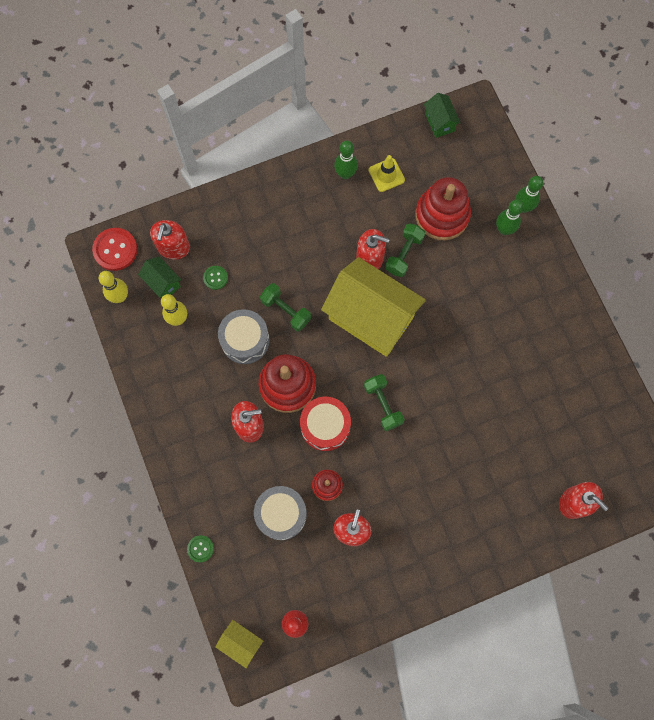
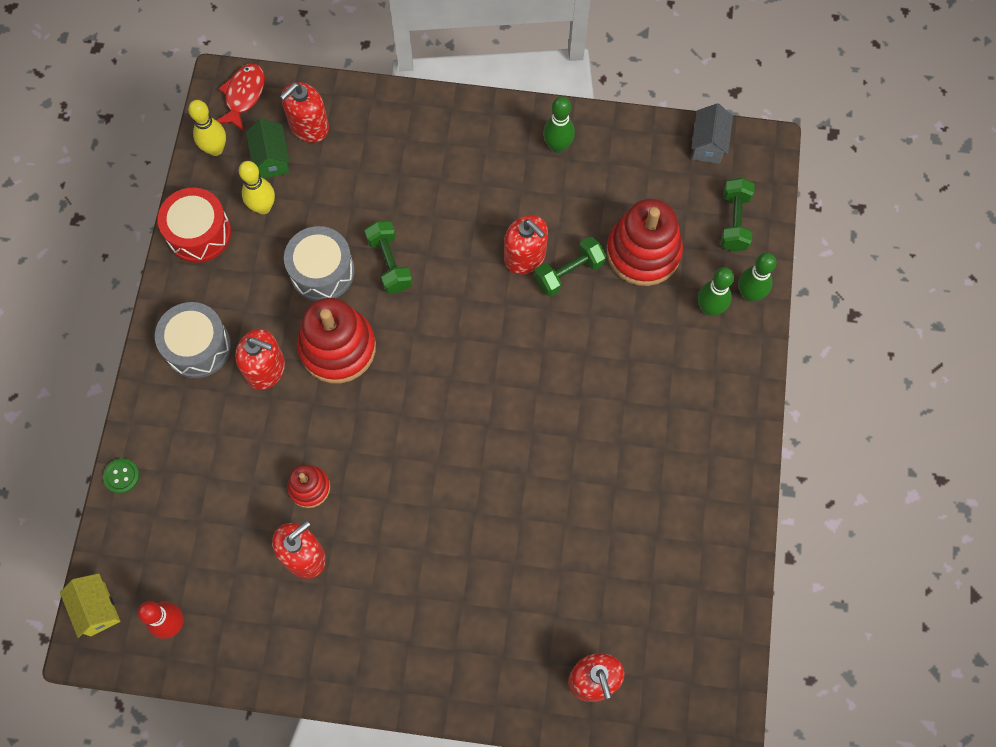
camera: 30 degrees right, 5 degrees down
(115, 250) = (244, 95): red button -> red fish
(215, 278) = (334, 184): green button -> none
(281, 514) = (236, 490): grey drum -> grey drum (198, 347)
(325, 426) = (351, 419): red drum -> red drum (199, 233)
(371, 318) = (483, 324): yellow house -> none
(383, 405) = (433, 432): green dumbbell -> green dumbbell (734, 221)
(386, 175) = (605, 172): yellow traffic cone -> none
(439, 122) = (708, 144): green house -> grey house

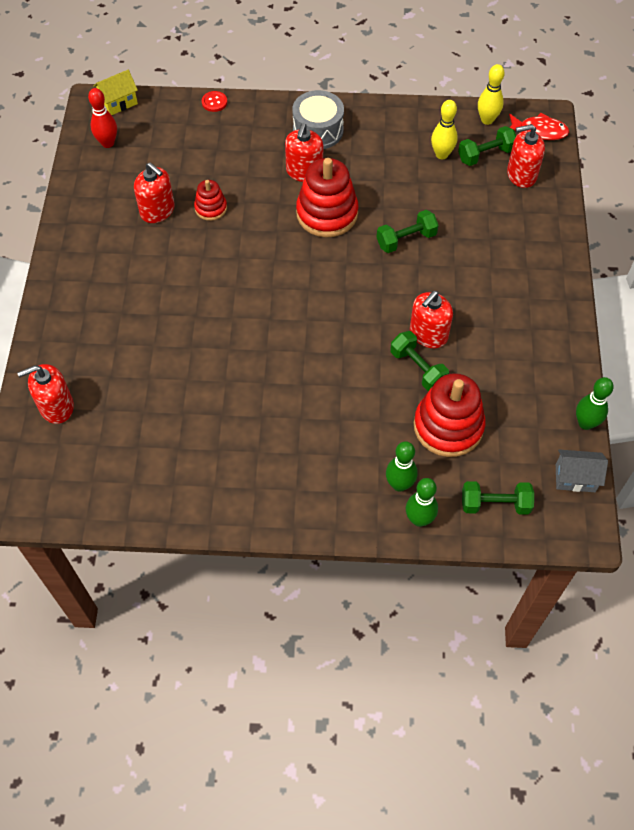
camera: 85 degrees right, 10 degrees down
(121, 476) = (214, 102): green button -> red button
(199, 233) = (412, 119): red drum -> none
(272, 159) = (485, 155): green house -> green dumbbell
(309, 126) = (521, 175): red soap dispenser -> red soap dispenser turned 45 degrees counterclockwise
(322, 271) = (391, 197): grey drum -> none
(557, 146) = (544, 352): green bowling pin -> green bowling pin (585, 423)

